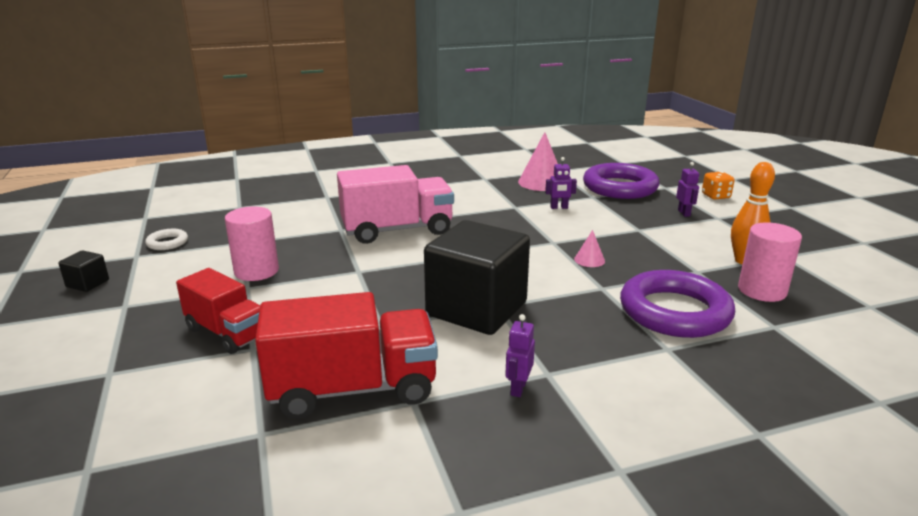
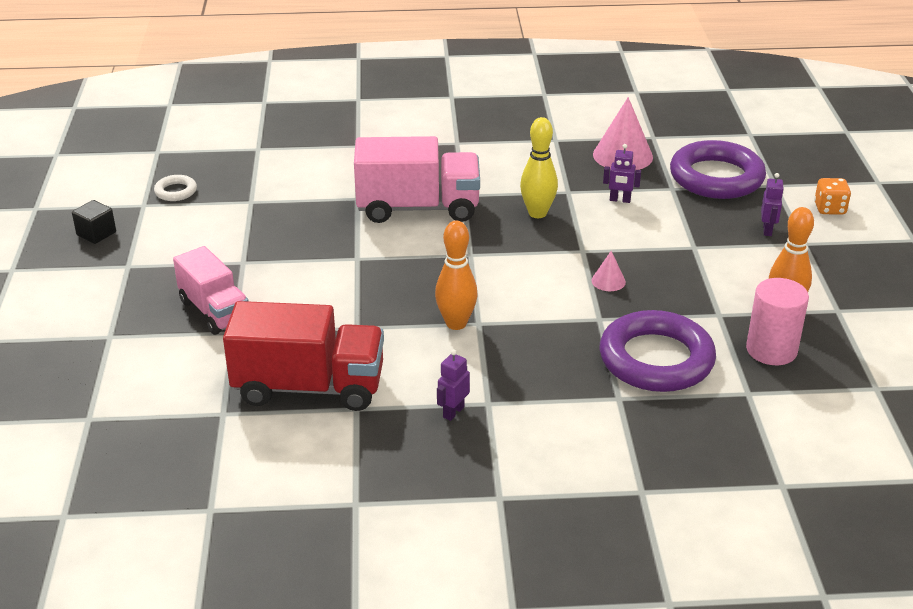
camera: 15 degrees right, 10 degrees up
(227, 332) = (214, 311): red truck -> pink truck
(256, 271) = (256, 243): pink cylinder -> none
(476, 309) = (456, 323): black cube -> orange bowling pin
(500, 222) = (537, 213): none -> yellow bowling pin

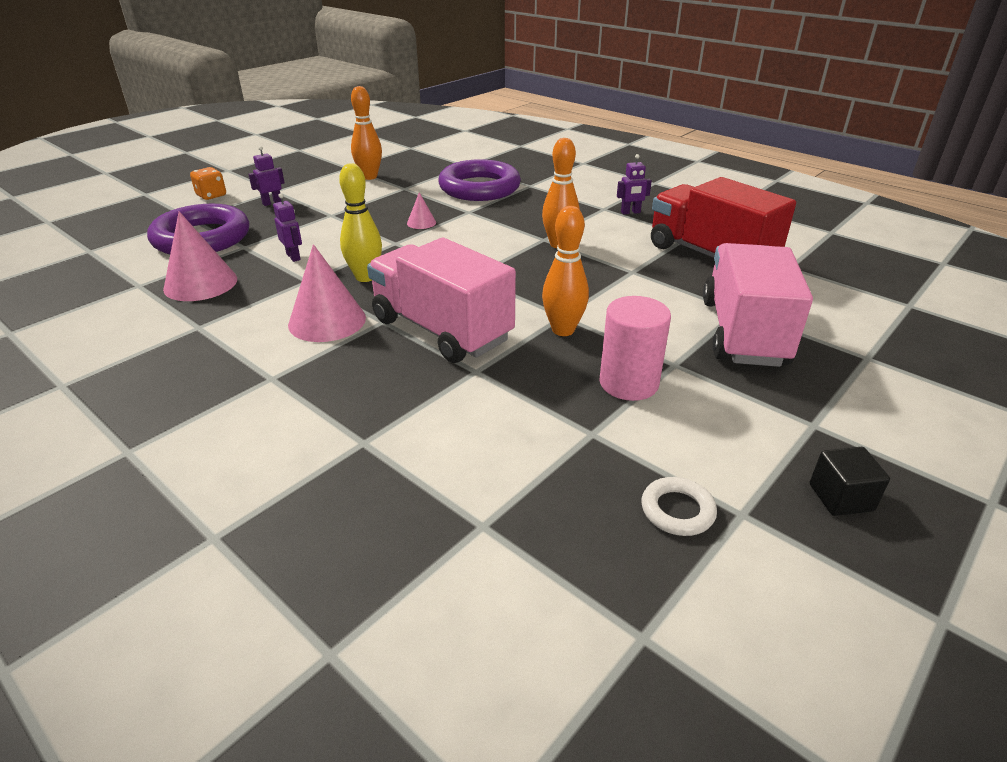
camera: 135 degrees left, 0 degrees up
(214, 311) = (743, 332): pink truck -> pink truck, size x1.55
(342, 247) = (563, 330): none -> orange bowling pin
(495, 178) = (327, 321): none -> pink cone
(771, 350) = (418, 170): pink cylinder -> pink cylinder (628, 383)

